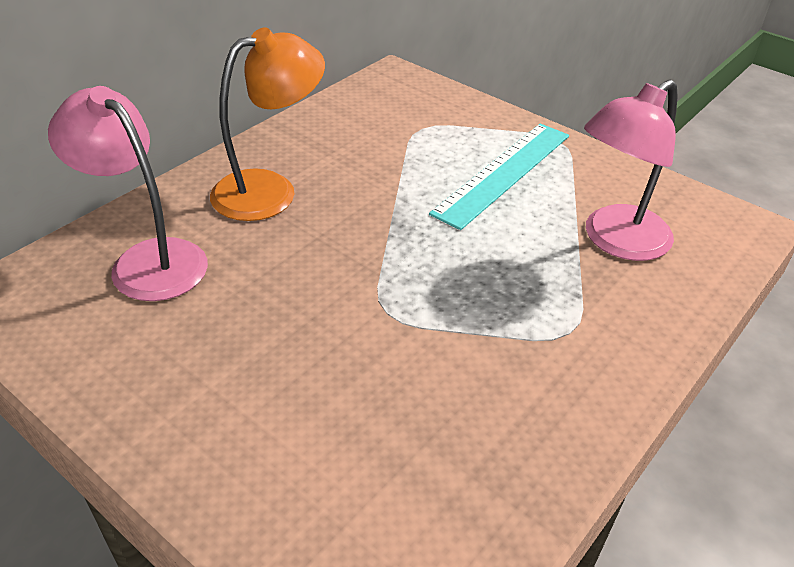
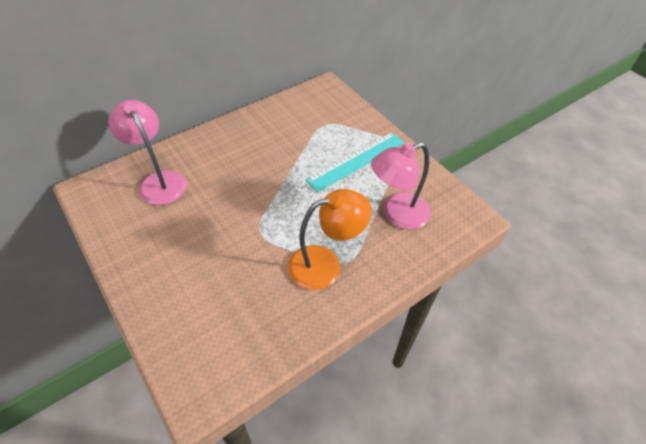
camera: 15 degrees right, 10 degrees up
(270, 190) = (231, 150): orange lamp -> orange lamp (325, 264)

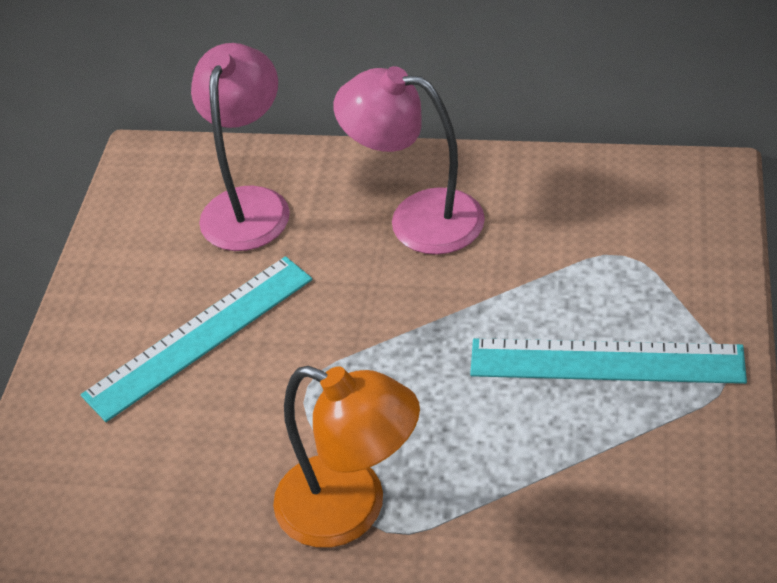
camera: 50 degrees right, 5 degrees down
(193, 242) = (200, 336): none -> turquoise ruler
(397, 214) = (570, 511): pink lamp -> pink lamp (417, 218)

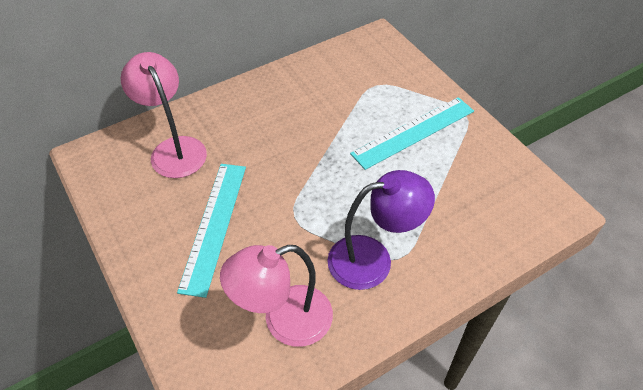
camera: 45 degrees left, 5 degrees up
(351, 509) = (373, 259): orange lamp -> purple lamp
(417, 218) = (268, 114): pink lamp -> pink lamp (284, 321)

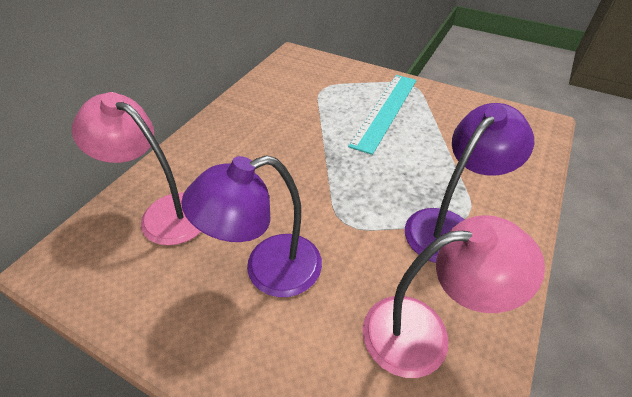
camera: 30 degrees left, 5 degrees down
(214, 225) = (268, 270): turquoise ruler -> purple lamp
(284, 321) = (423, 332): pink lamp -> pink lamp turned 135 degrees counterclockwise

